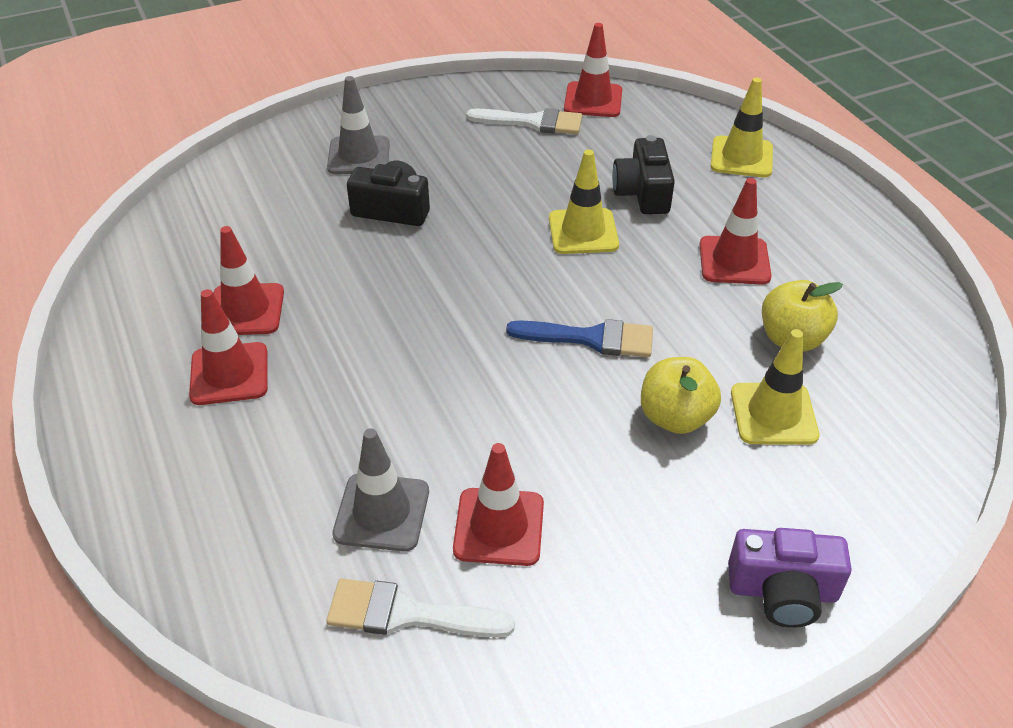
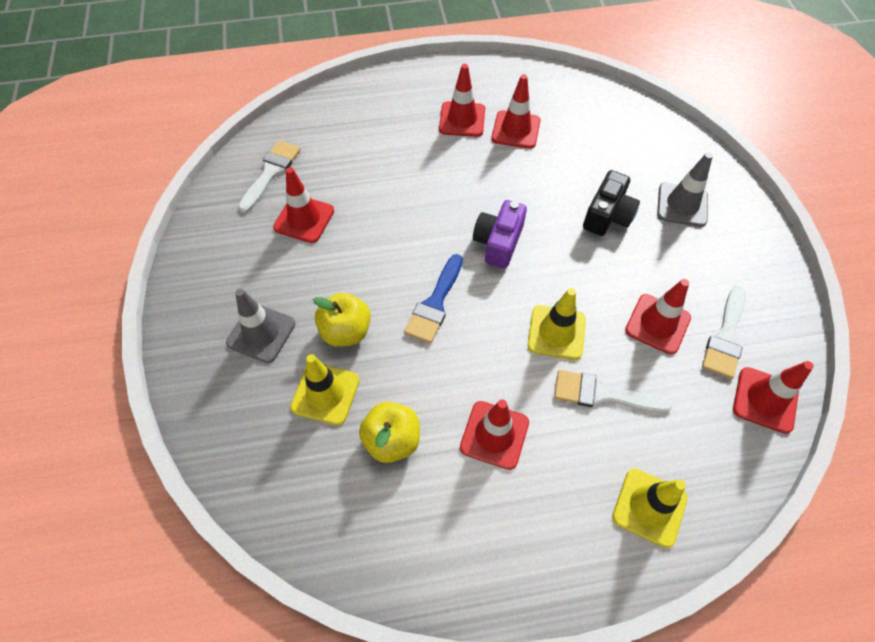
camera: 105 degrees right, 15 degrees up
(382, 512) = (336, 172): grey traffic cone -> grey traffic cone (261, 333)
(537, 164) = (657, 324): none -> red traffic cone
(642, 193) = (602, 394): black camera -> white brush
(782, 591) = (198, 341): purple camera -> purple camera (498, 242)

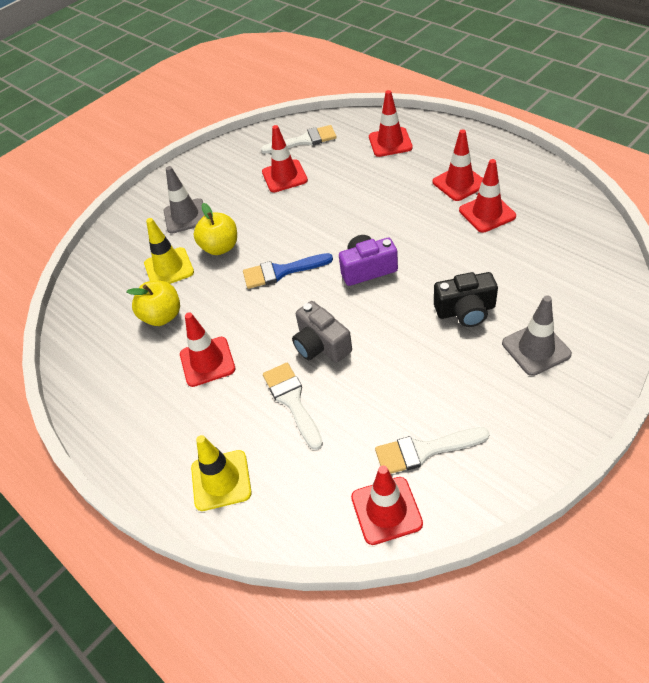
camera: 60 degrees right, 10 degrees down
(556, 332) = (321, 345): yellow traffic cone -> grey camera
(657, 324) = (390, 399): red traffic cone -> red traffic cone (390, 142)

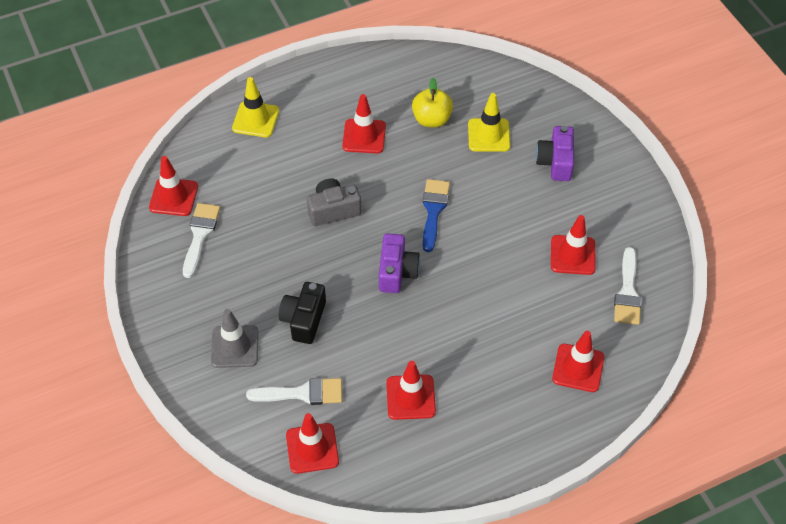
camera: 105 degrees right, 5 degrees up
(185, 216) = (555, 162): grey traffic cone -> purple camera
(220, 247) = (493, 176): yellow apple -> none
(292, 401) = (293, 176): white brush -> white brush (302, 393)
(459, 183) = (470, 397): red traffic cone -> red traffic cone (312, 448)

